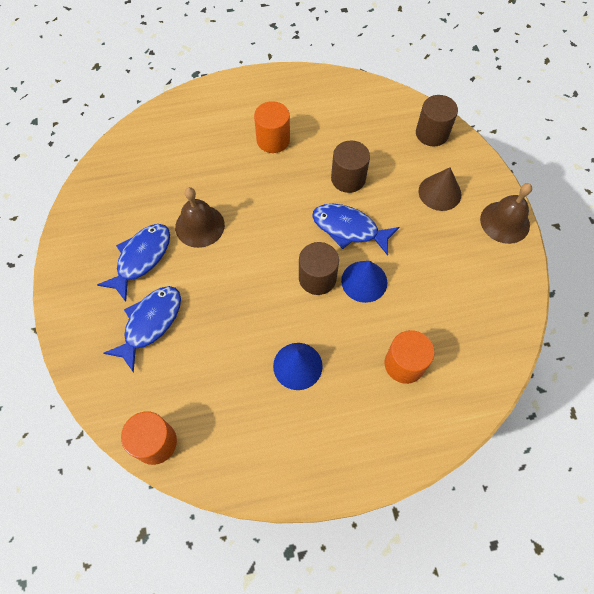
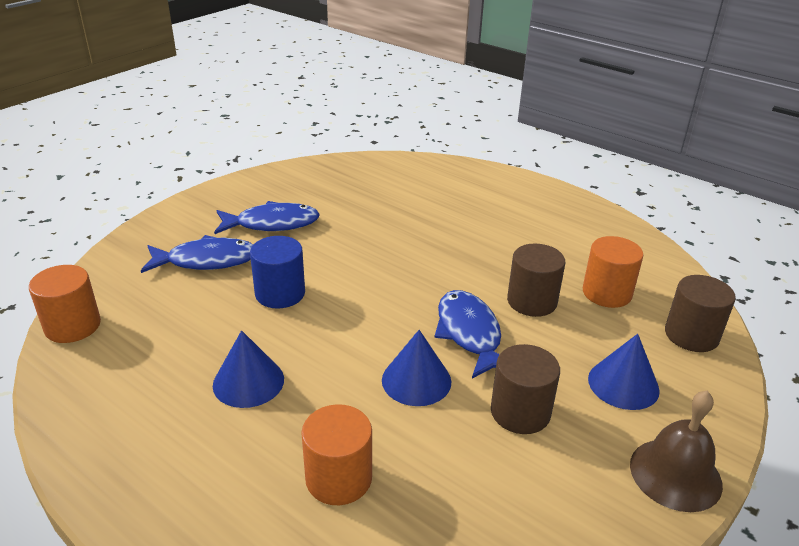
camera: 50 degrees right, 30 degrees down
(200, 226) = (346, 237): brown bell -> none
(227, 301) = (280, 293): none -> blue cylinder
(273, 140) = (502, 232): orange cylinder -> orange cylinder (607, 293)
(317, 278) = (377, 341): brown cylinder -> brown cylinder (520, 412)
(439, 192) = (623, 384): brown cone -> blue cone

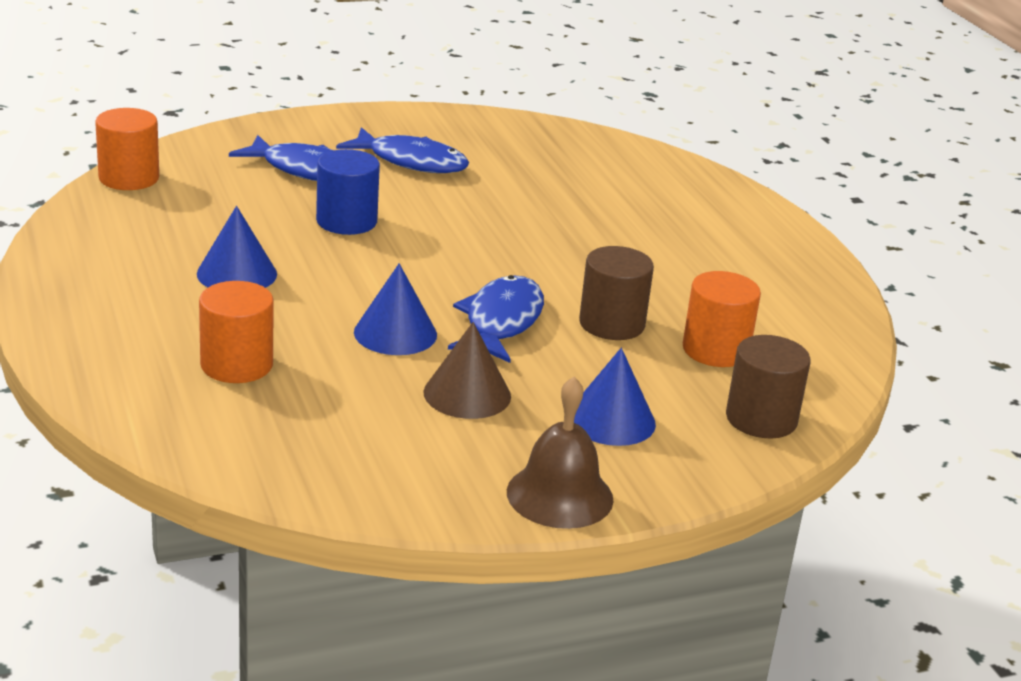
camera: 30 degrees right, 5 degrees down
(520, 412) = (467, 394): brown cylinder -> brown cone

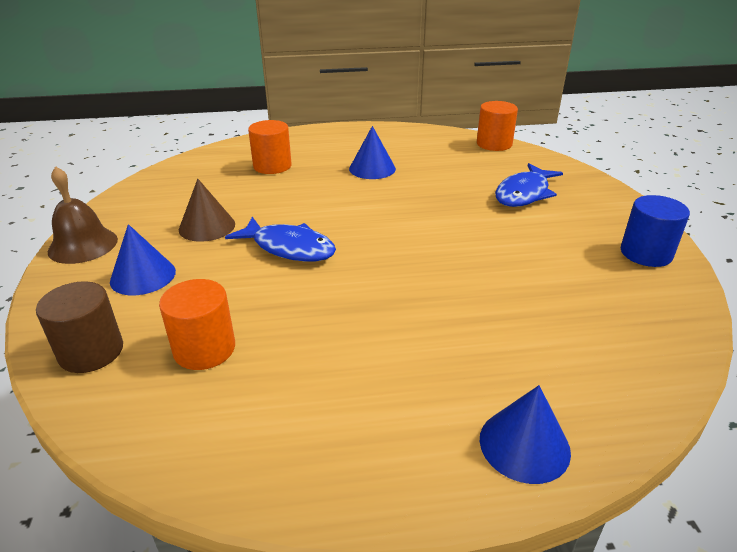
camera: 105 degrees right, 5 degrees up
(346, 221) = (444, 203): blue cylinder -> blue cylinder (646, 253)
(395, 333) = (288, 209): blue cone -> blue cone (524, 445)
(411, 161) = (557, 235): blue fish -> none
(612, 324) = (269, 297): brown cylinder -> none

